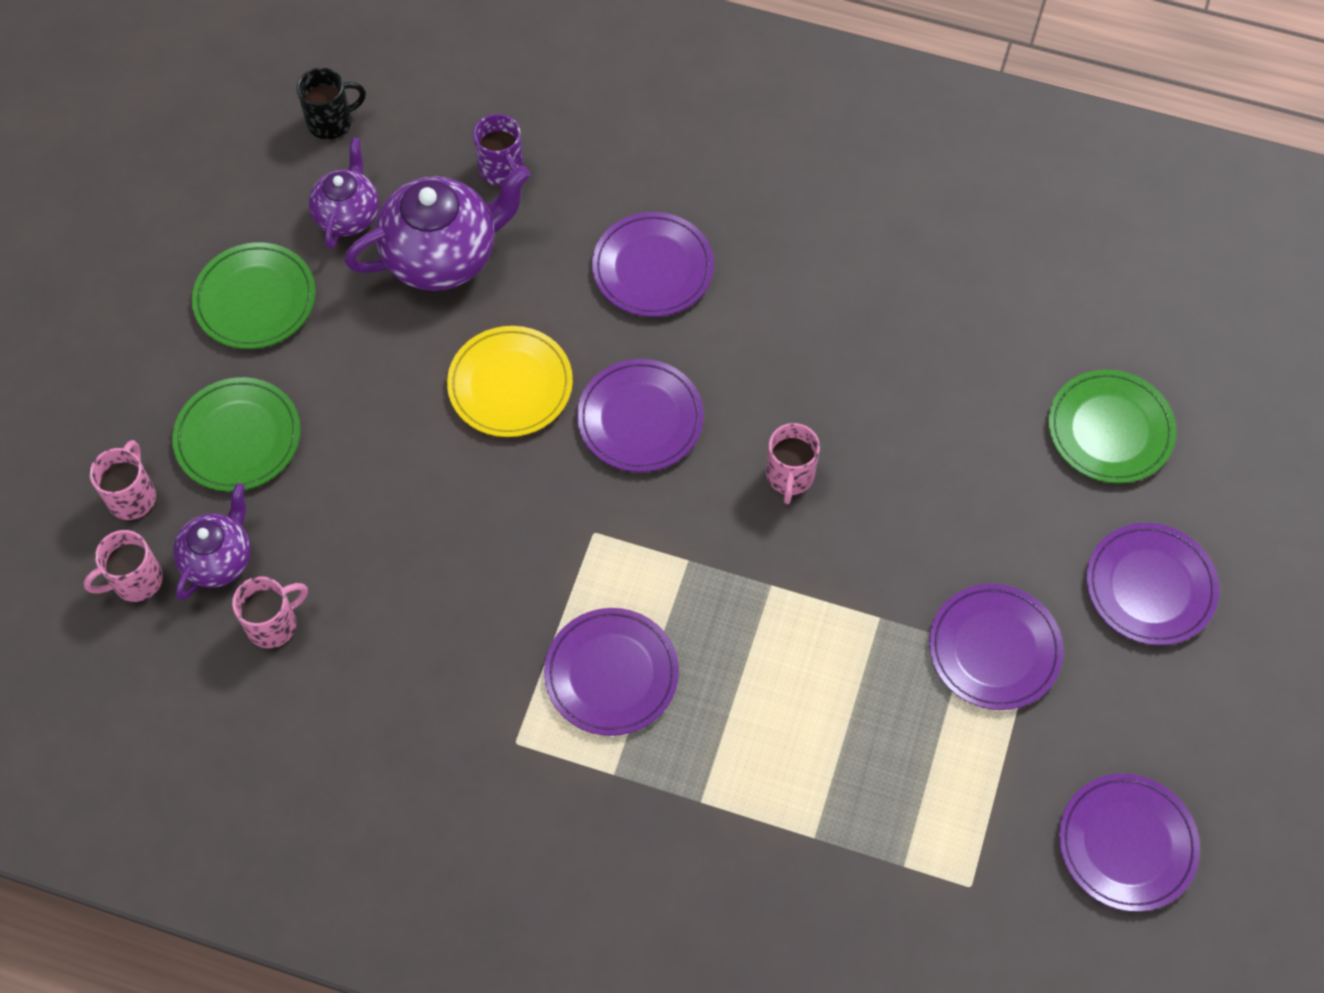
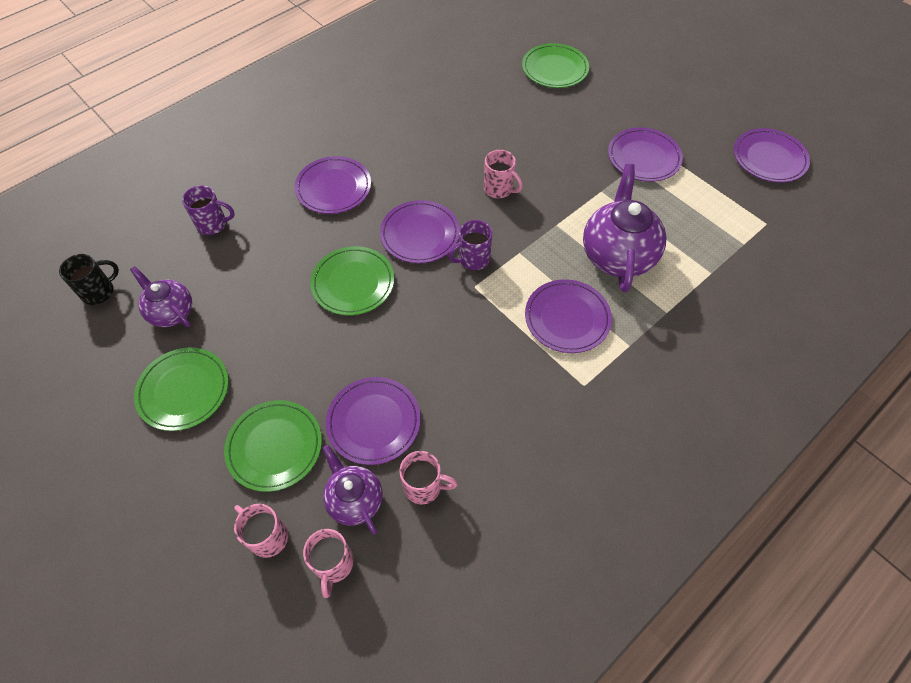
camera: 60 degrees left, 5 degrees down
(273, 624) = (424, 486): pink mug -> pink mug turned 105 degrees clockwise
(331, 121) = (99, 291): black mug -> black mug turned 45 degrees clockwise
(443, 255) = (242, 277): purple teapot -> purple teapot (617, 255)
(510, 385) = (353, 283): yellow plate -> green plate
(639, 507) = (473, 259): none -> purple mug
(1150, 586) = (642, 92): purple plate -> purple plate (373, 422)

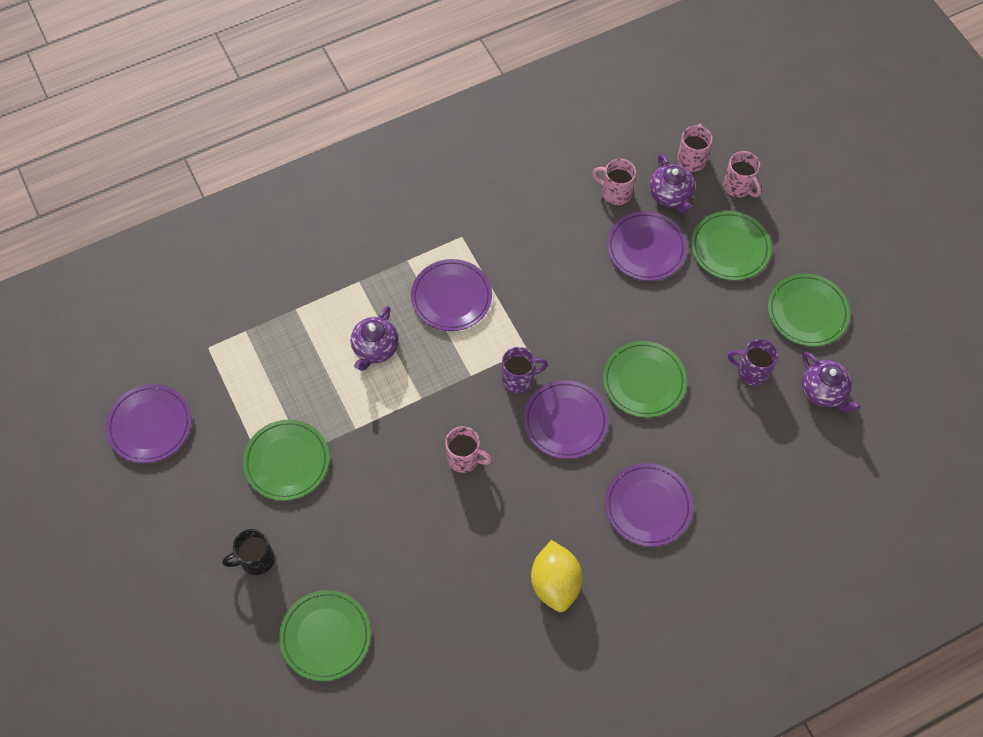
camera: 165 degrees left, 5 degrees up
(99, 291) = (898, 432): black mug -> black mug (256, 559)
(213, 224) = (784, 488): purple mug -> purple mug (752, 371)
(398, 126) = (555, 583): none -> yellow lemon
(499, 189) = (465, 458): pink mug -> pink mug turned 150 degrees clockwise
(617, 255) = (375, 349): purple teapot -> purple teapot, size x0.60
(643, 157) = (287, 461): purple plate -> green plate

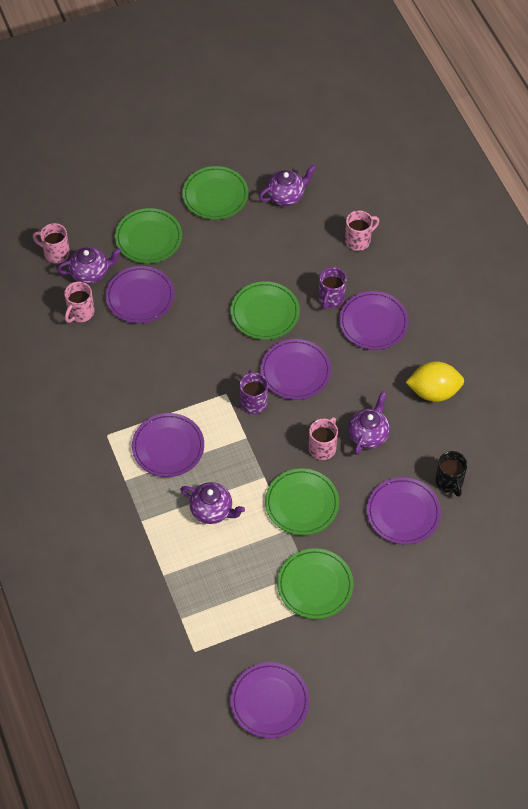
camera: 85 degrees left, 5 degrees down
(256, 559) = (403, 611): black mug -> black mug (449, 482)
(325, 636) = (472, 559): green plate -> green plate (302, 503)
(383, 553) = (403, 513): none -> purple plate
(486, 508) = (368, 434): none -> purple teapot
(739, 187) = (90, 224): pink mug -> pink mug (358, 240)
(752, 371) = (263, 239): purple mug -> purple mug (331, 298)

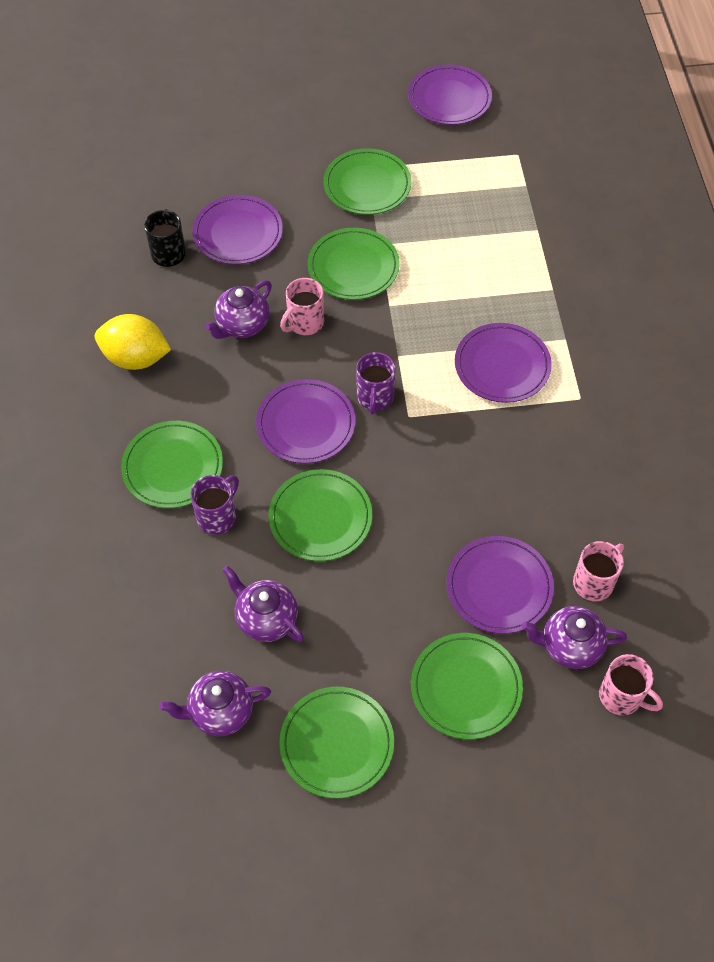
camera: 165 degrees left, 0 degrees up
(212, 510) = (463, 282): purple teapot -> purple teapot (266, 619)
(358, 240) = (138, 601): pink mug -> none
(373, 323) = (173, 467): purple plate -> green plate

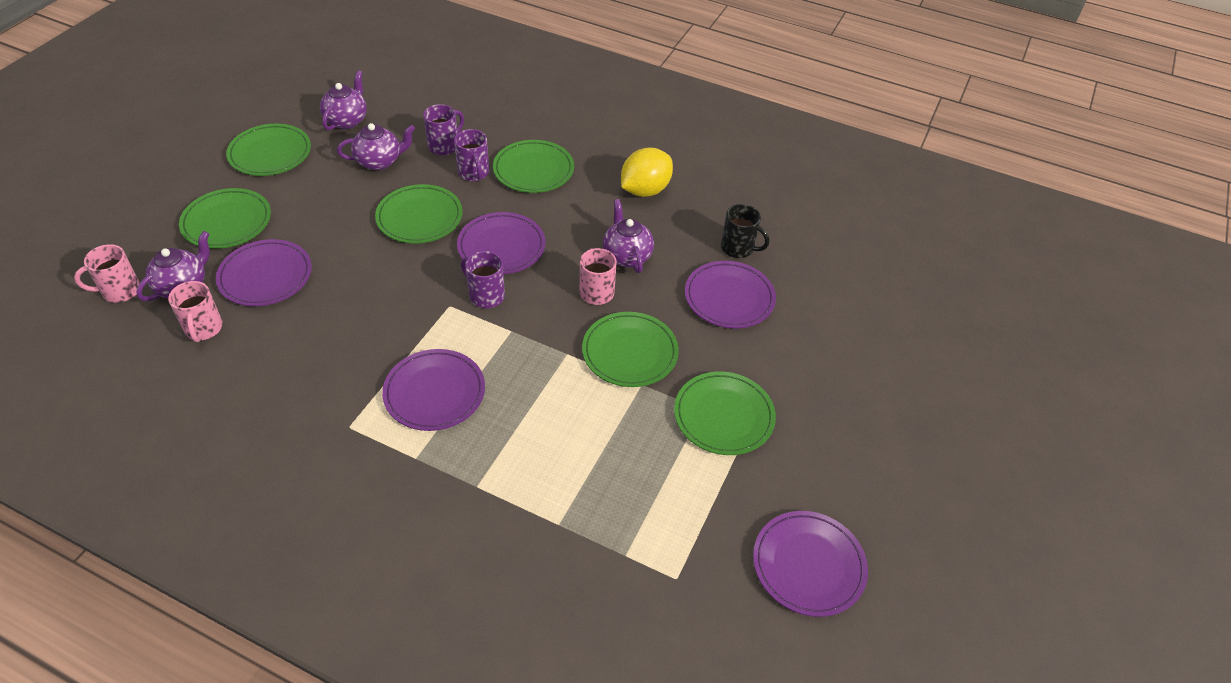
camera: 120 degrees right, 10 degrees down
(193, 575) = (444, 146): none -> purple mug

